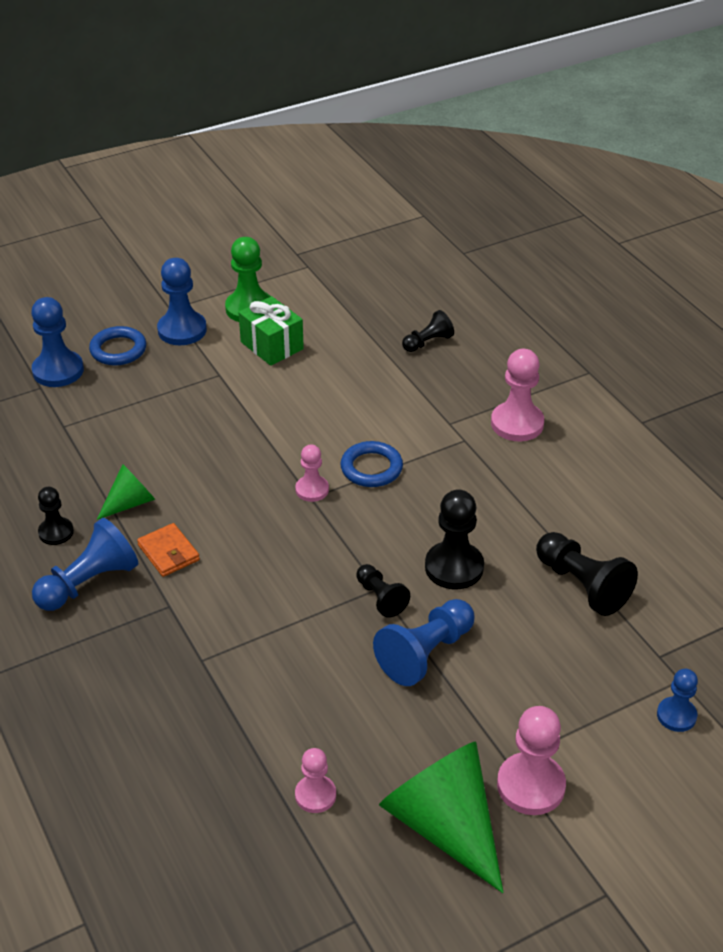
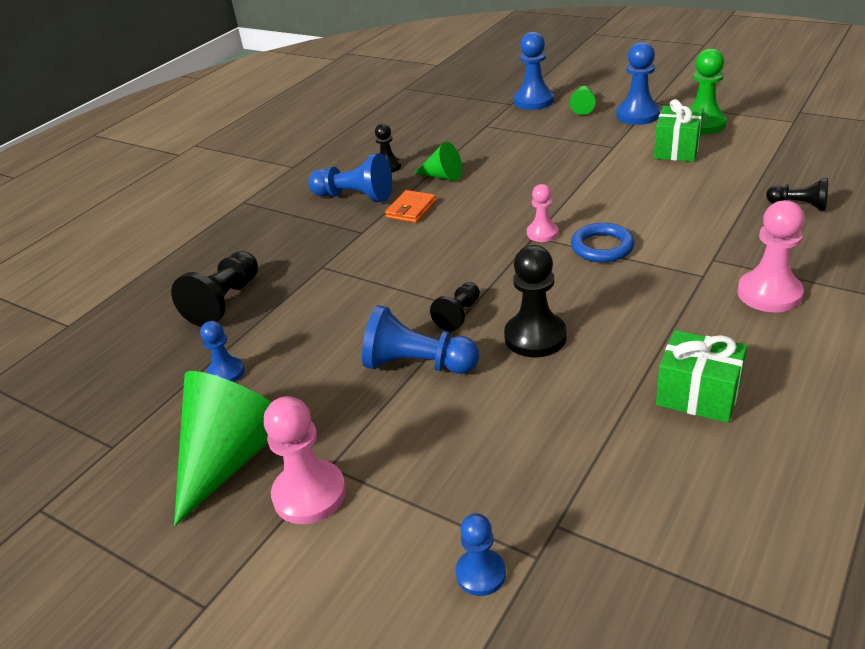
camera: 65 degrees right, 5 degrees down
(118, 350) = (583, 107): blue ring -> green pawn
(315, 795) = (226, 373): pink pawn -> blue pawn
(582, 585) = (599, 425): black pawn -> black pawn (225, 302)
(591, 521) = (698, 395): none -> green gift

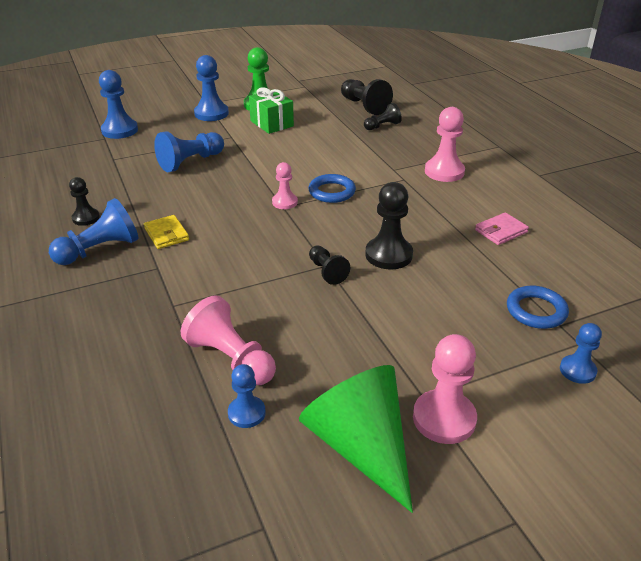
camera: 60 degrees left, 0 degrees up
(225, 302) = (140, 377): black pawn -> black pawn (364, 106)
(283, 330) = (231, 359): none -> pink pawn
(411, 209) = (166, 234): orange wallet -> yellow wallet
(418, 364) = (359, 311): blue pawn -> blue pawn (190, 162)
(443, 176) = (147, 203): green cone -> none
(561, 492) = (536, 311): none -> blue ring
(583, 107) = (164, 121): green pawn -> none
(698, 395) = (501, 231): green gift -> pink wallet

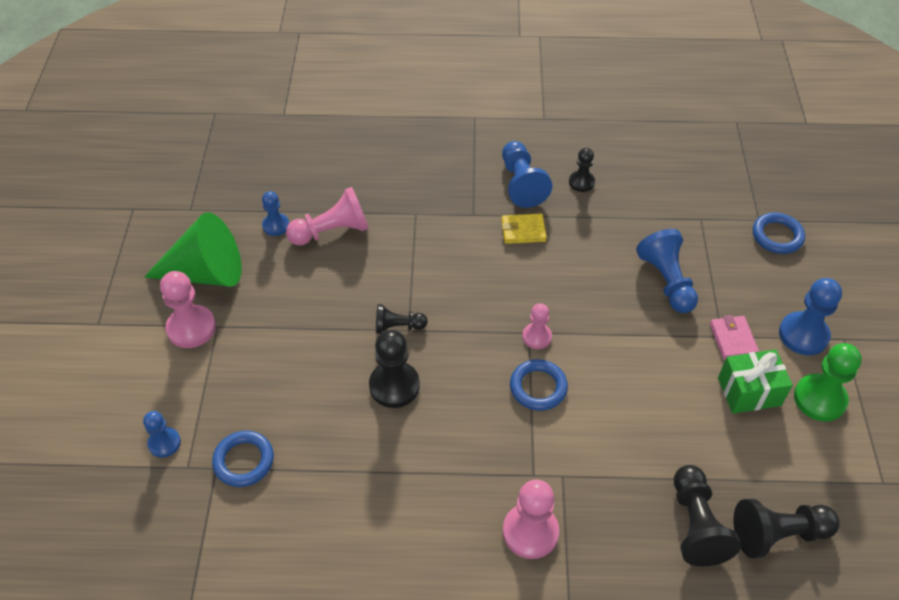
camera: 115 degrees right, 15 degrees up
(120, 130) = (777, 236): blue pawn -> blue ring
(382, 126) = (696, 525): black pawn -> black pawn, size x1.66
(501, 231) = (374, 513): pink wallet -> pink wallet (733, 339)

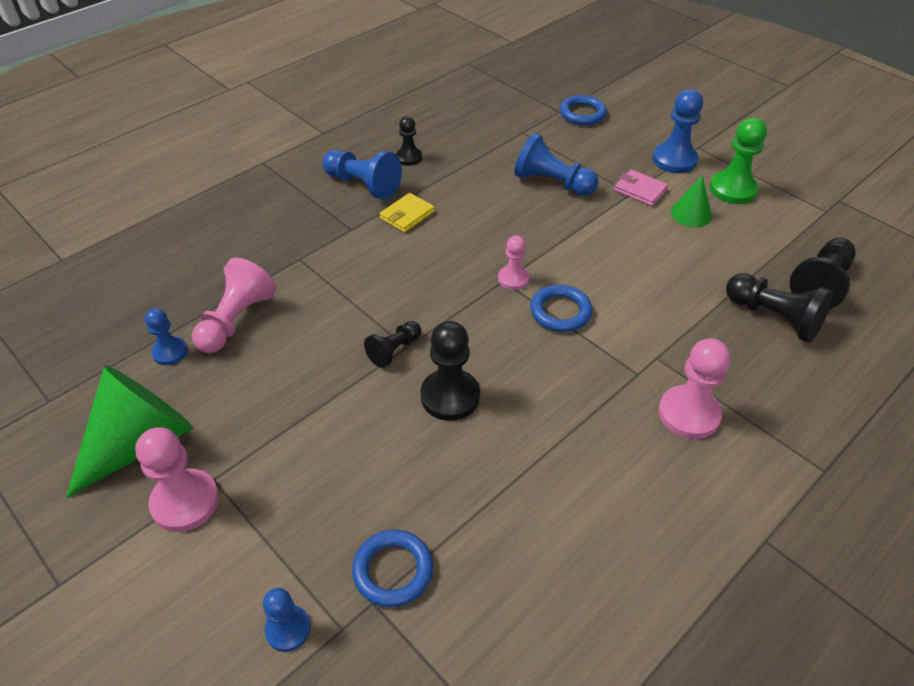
camera: 45 degrees left, 5 degrees down
(749, 391) = (691, 214): green gift -> green cone

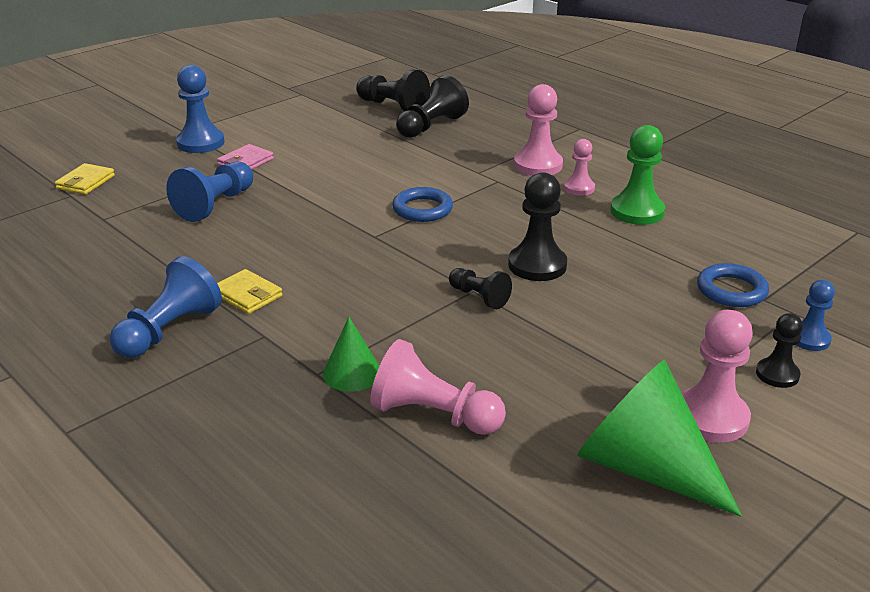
camera: 90 degrees left, 15 degrees down
(170, 352) = (494, 467): blue pawn -> none
(409, 157) = (119, 296): black pawn -> black pawn (777, 374)
(513, 279) = (373, 231): pink pawn -> pink pawn (579, 188)
(582, 114) = (85, 182): blue ring -> yellow wallet
(691, 214) = (290, 143): green cone -> green cone (352, 373)
(732, 189) = (259, 123): green pawn -> green pawn (637, 211)

